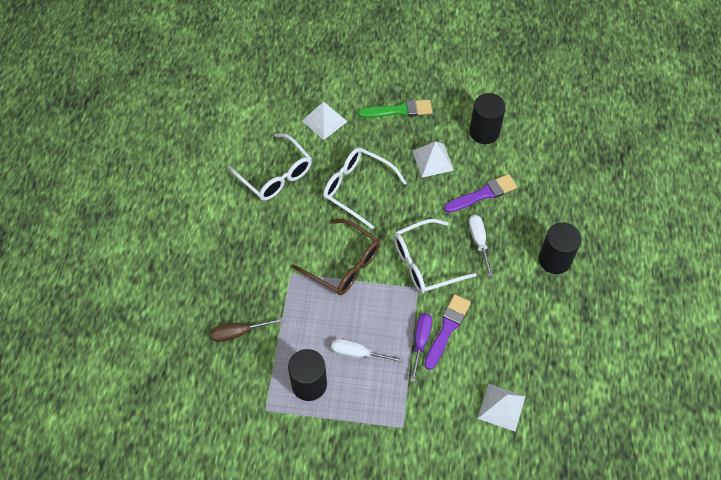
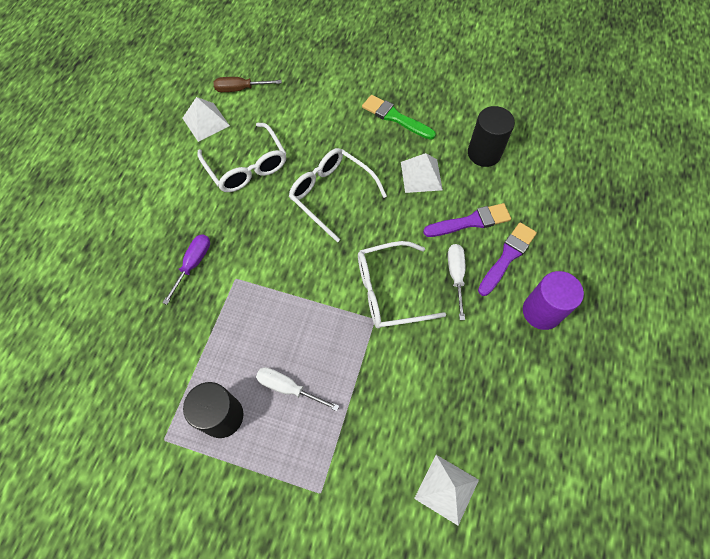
camera: 10 degrees right, 5 degrees up
(239, 332) = (159, 338): brown screwdriver -> brown screwdriver (240, 89)
(324, 121) = (313, 117): white pyramid -> white pyramid (206, 122)
(343, 264) = (296, 277): brown glasses -> none
(399, 110) = (395, 117): green brush -> green brush turned 150 degrees counterclockwise
(420, 342) = (364, 386): purple screwdriver -> purple screwdriver (193, 264)
(447, 329) = (399, 375): purple brush -> purple brush (507, 256)
(554, 260) = (541, 311): black cylinder -> purple cylinder

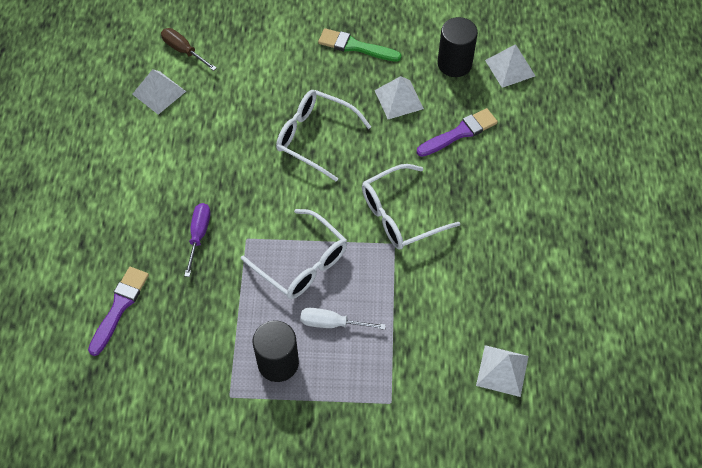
camera: 15 degrees left, 5 degrees down
(240, 89) = (184, 50): brown screwdriver -> brown screwdriver turned 60 degrees clockwise
(247, 166) = (219, 129): white glasses -> white glasses (302, 263)
(456, 276) = (459, 186): white screwdriver -> none
(507, 256) = (503, 158): purple brush -> purple brush (119, 307)
(537, 169) = (510, 68): none -> white pyramid
(541, 311) = (547, 200): purple cylinder -> none

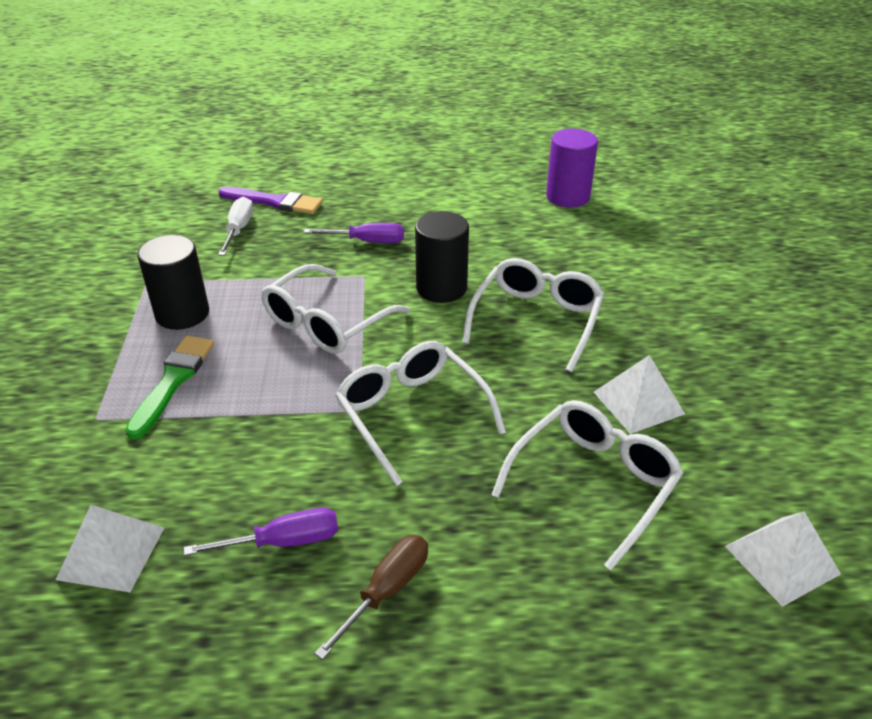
camera: 85 degrees right, 20 degrees down
(159, 92) = (567, 197): white pyramid -> purple cylinder
(184, 50) = (639, 207): brown screwdriver -> brown screwdriver (386, 591)
(332, 323) = (231, 355): white screwdriver -> white screwdriver (238, 230)
(355, 46) = (724, 349): green brush -> green brush (173, 381)
(454, 64) = (749, 472): black cylinder -> black cylinder (441, 288)
(459, 133) = (593, 483): purple brush -> white glasses
(496, 282) = (283, 542): none -> purple screwdriver

